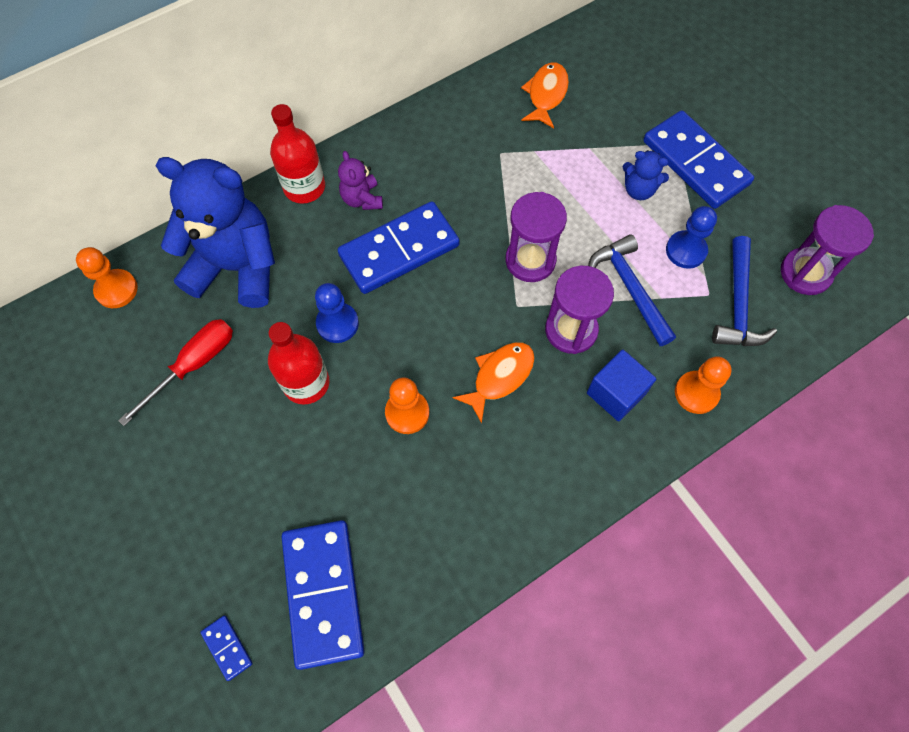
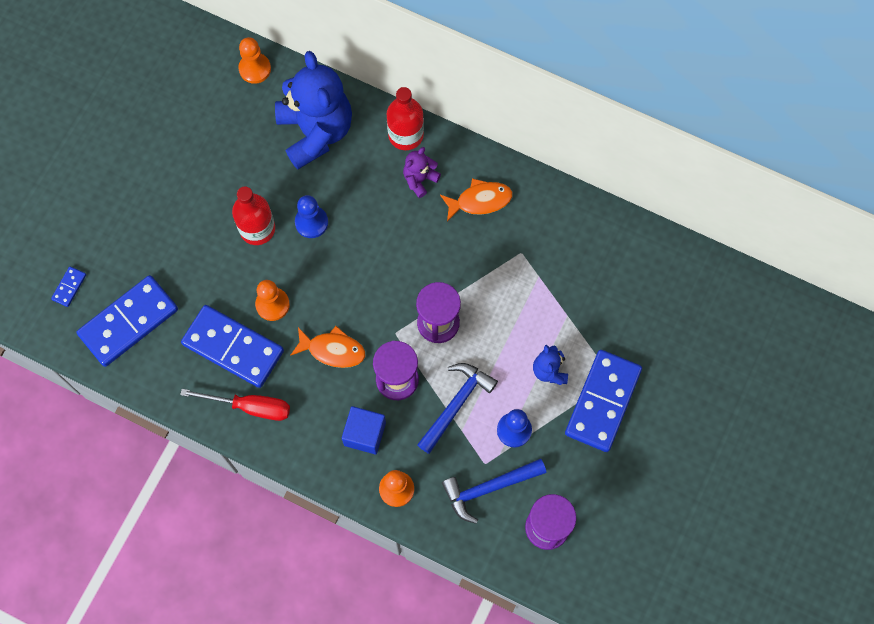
camera: 60 degrees right, 5 degrees up
(194, 365) = (230, 152): red screwdriver -> red screwdriver (250, 407)
(399, 250) = (392, 229): blue domino -> blue domino (233, 347)
(546, 95) = (599, 257): orange fish -> orange fish (480, 201)

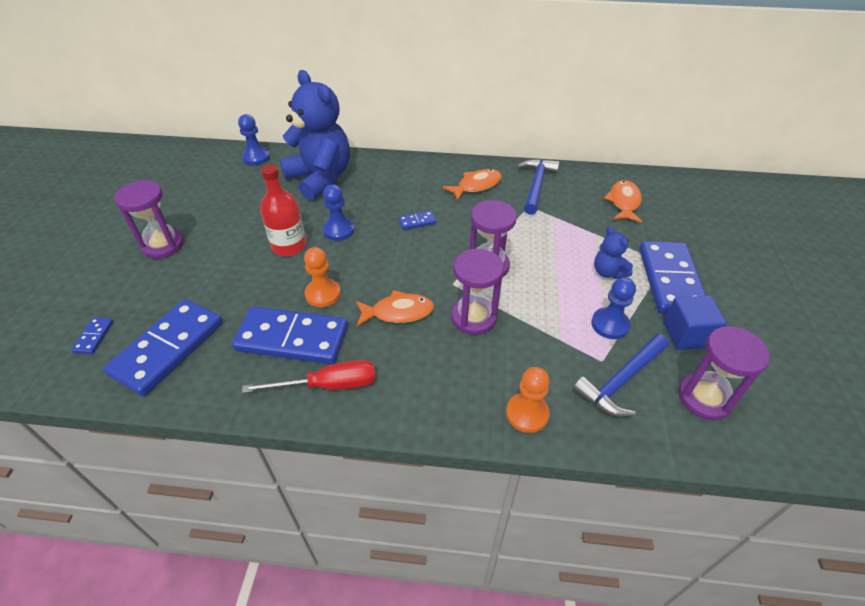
camera: 20 degrees left, 25 degrees down
(138, 187) = (163, 245): none -> purple hourglass
(255, 69) = (256, 157): orange pawn -> blue pawn
(364, 434) = (465, 372): blue cube -> blue cube (686, 334)
(394, 237) = (417, 222): none -> blue domino
(406, 135) = (396, 165): red bottle -> none
(420, 179) = (420, 185): purple teddy bear -> none
(456, 404) = (542, 320): blue hammer -> blue hammer (536, 185)
(626, 281) = (624, 202): none -> orange fish

